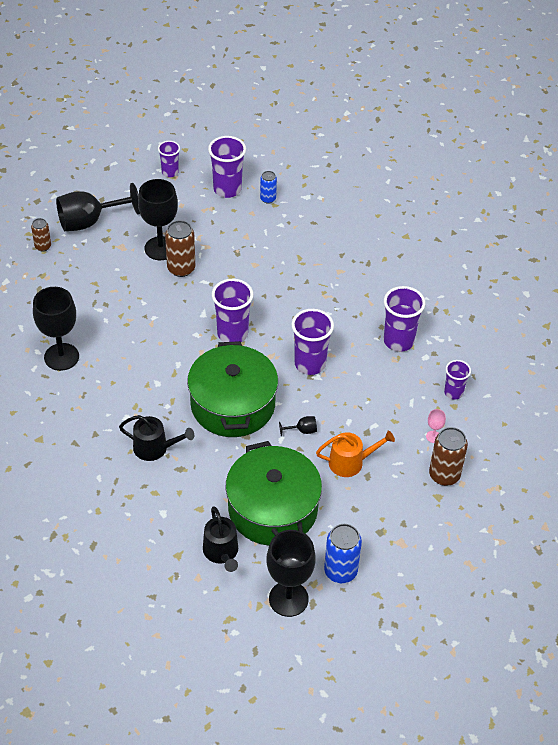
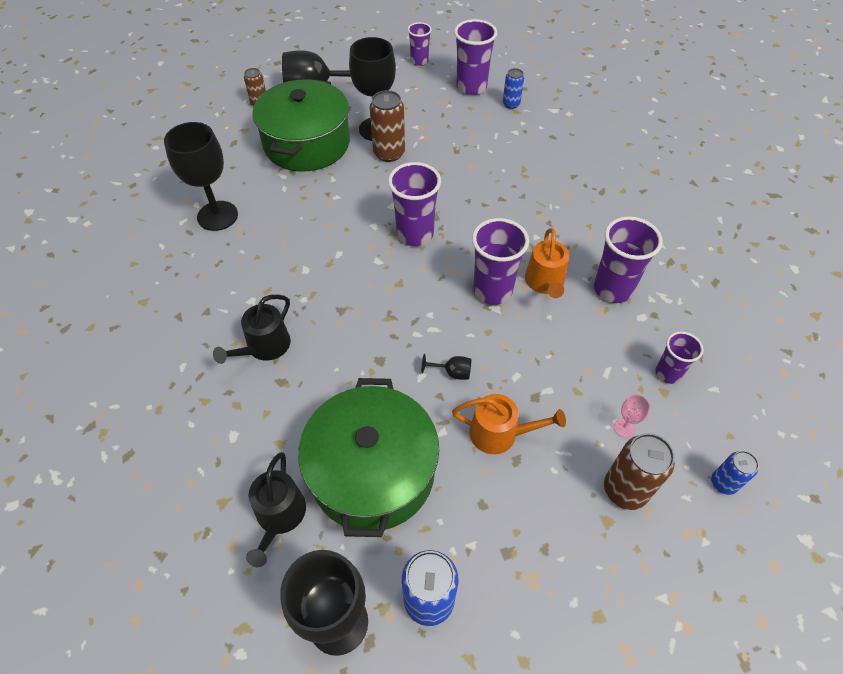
camera: 20 degrees right, 5 degrees up
(155, 448) = (264, 347): black watering can -> black watering can turned 90 degrees clockwise
(233, 405) = (380, 317): green pot -> green pot (307, 143)
(347, 348) = (545, 283): none -> orange watering can
(506, 454) = (723, 483): none -> blue can

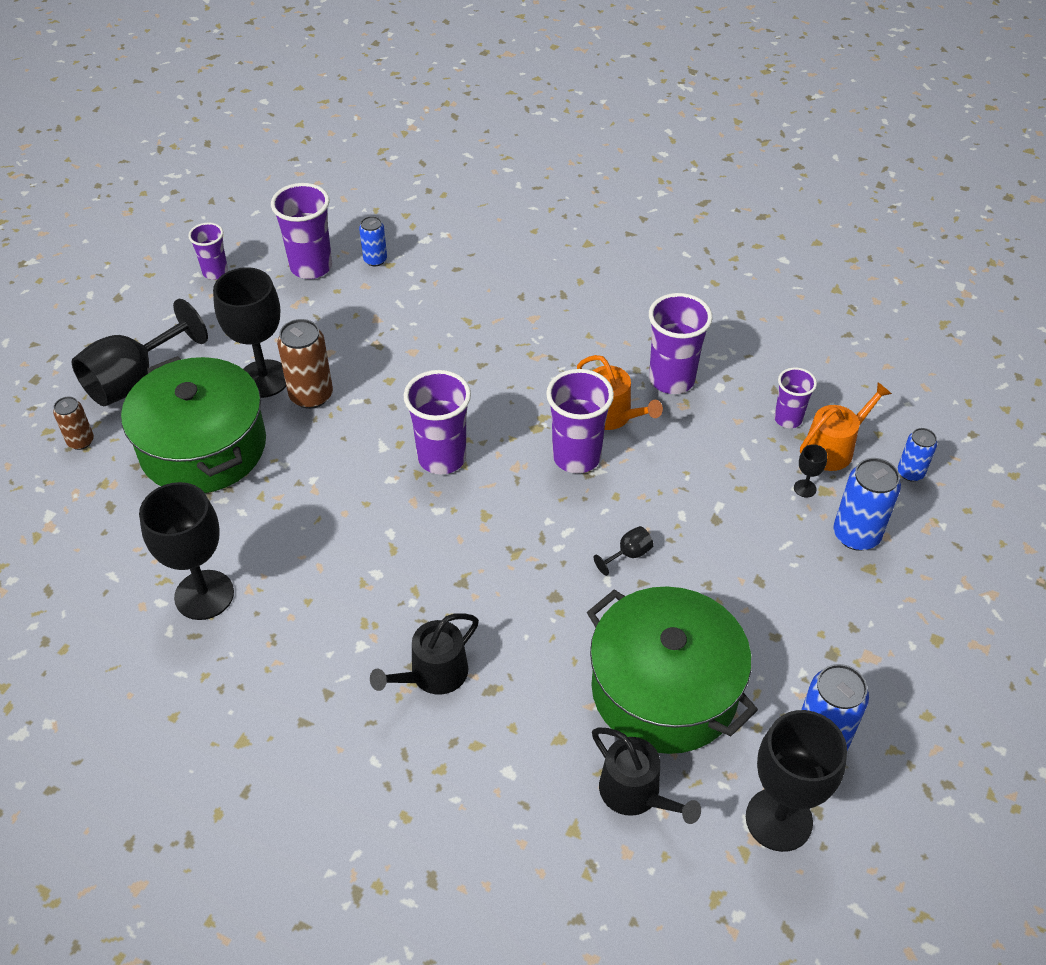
camera: 45 degrees left, 5 degrees down
(264, 347) = (433, 674): black watering can -> black watering can turned 60 degrees clockwise
(499, 433) = (724, 571): orange watering can -> orange watering can (833, 448)
(624, 428) = (805, 488): pink goblet -> black goblet
(625, 490) = (856, 535): brown can -> blue can

